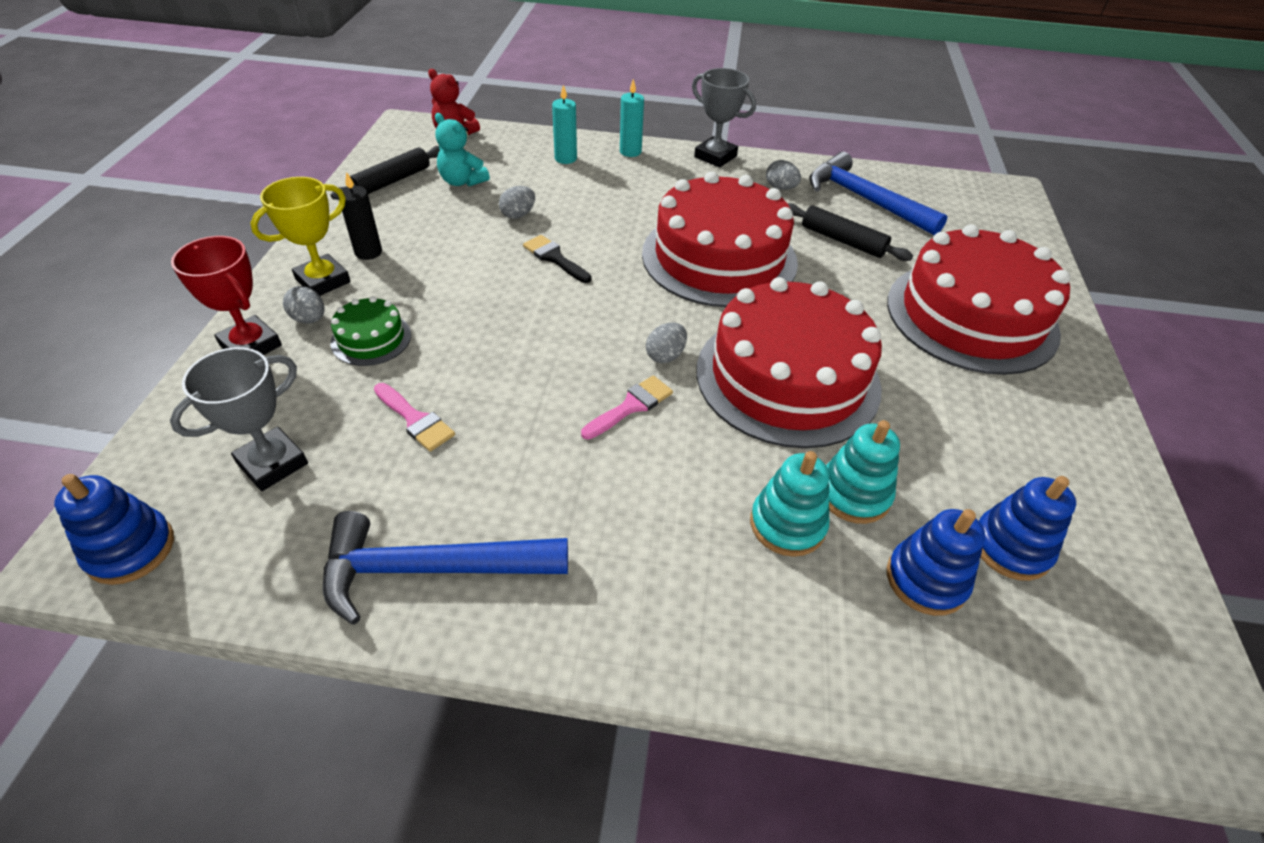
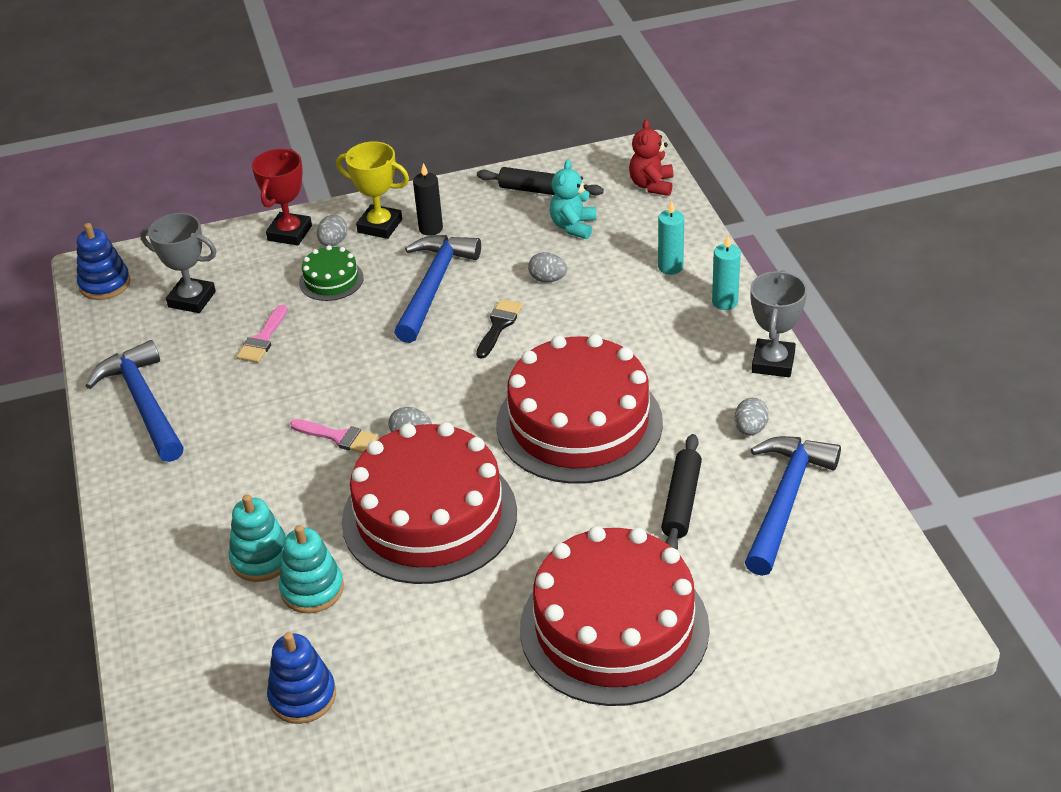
camera: 70 degrees right, 5 degrees down
(458, 276) = (433, 286): none -> blue hammer
(926, 580) = (245, 648): blue stacking toy -> none

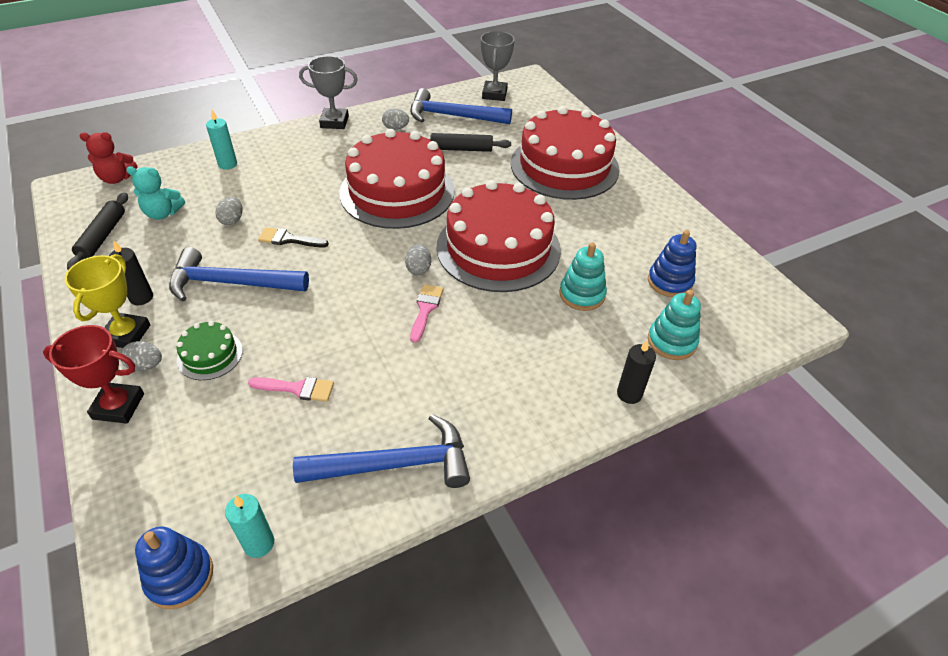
camera: 105 degrees left, 5 degrees up
(139, 600) = (629, 394): none -> black candle
(143, 403) = (395, 464): blue hammer -> blue hammer turned 150 degrees counterclockwise
(192, 299) = (225, 468): grey trophy -> grey trophy (494, 94)
(261, 558) = (563, 328): turquoise stacking toy -> turquoise stacking toy (671, 342)
(725, 302) = (271, 141): turquoise candle -> turquoise candle (259, 543)

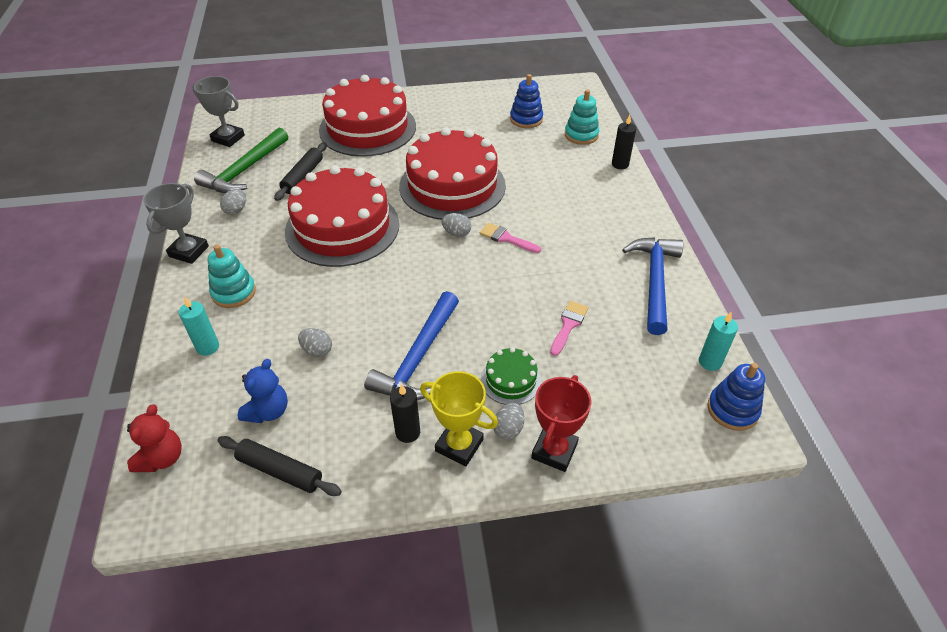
camera: 70 degrees left, 0 degrees up
(163, 213) = (268, 411): turquoise teddy bear -> blue teddy bear
(289, 239) = (373, 310): black brush -> none
(452, 116) = (244, 170): blue hammer -> green hammer
(582, 294) = (522, 159): turquoise stacking toy -> turquoise stacking toy (234, 292)

